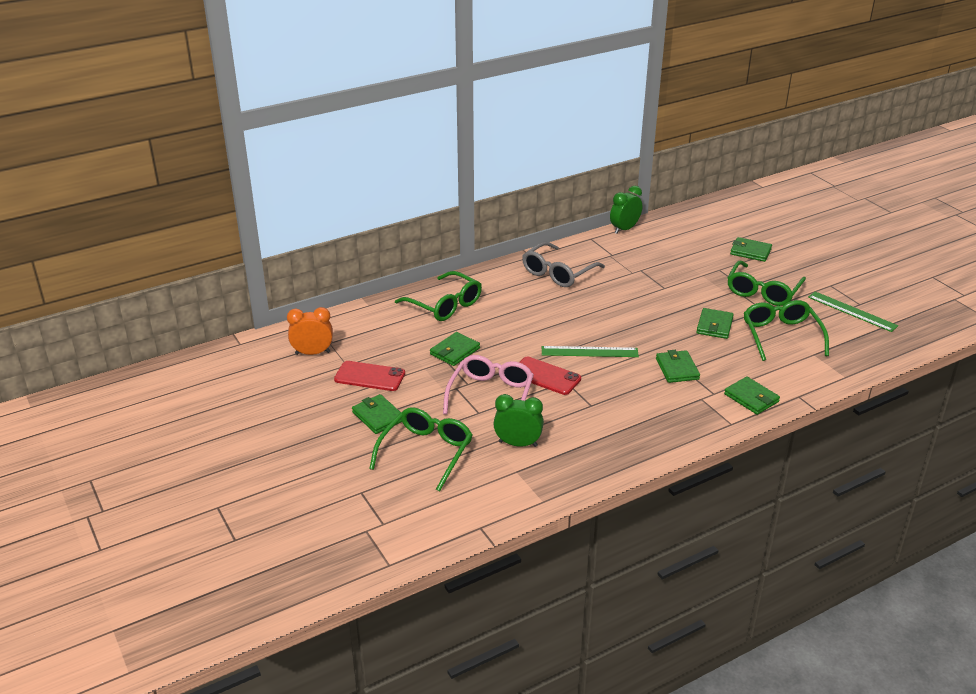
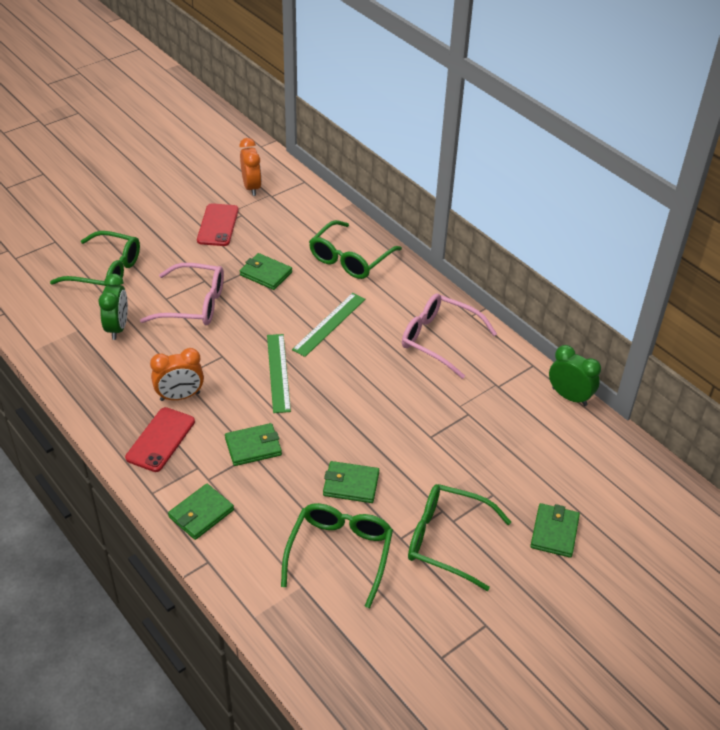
camera: 80 degrees right, 10 degrees up
(378, 416) = (157, 237): green wallet -> none
(545, 376) = (229, 340): red phone -> red phone (160, 439)
(558, 273) = (439, 340): grey glasses -> pink glasses
(616, 406) = (180, 396): none -> orange clock
(781, 335) = (340, 553): green glasses -> green glasses turned 60 degrees counterclockwise
(852, 311) = (418, 644): green ruler -> green ruler (329, 324)

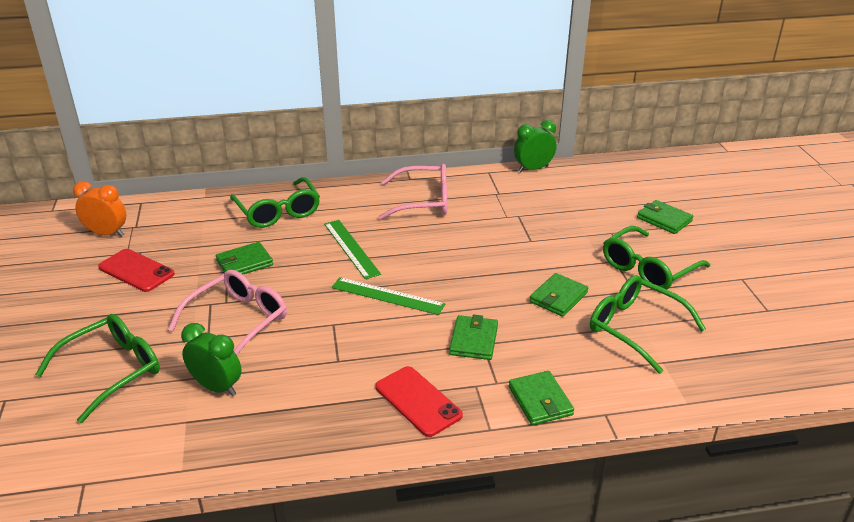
camera: 60 degrees left, 10 degrees down
(180, 396) = (366, 369): orange clock -> none
(439, 340) = (423, 201): pink glasses -> pink glasses turned 150 degrees counterclockwise

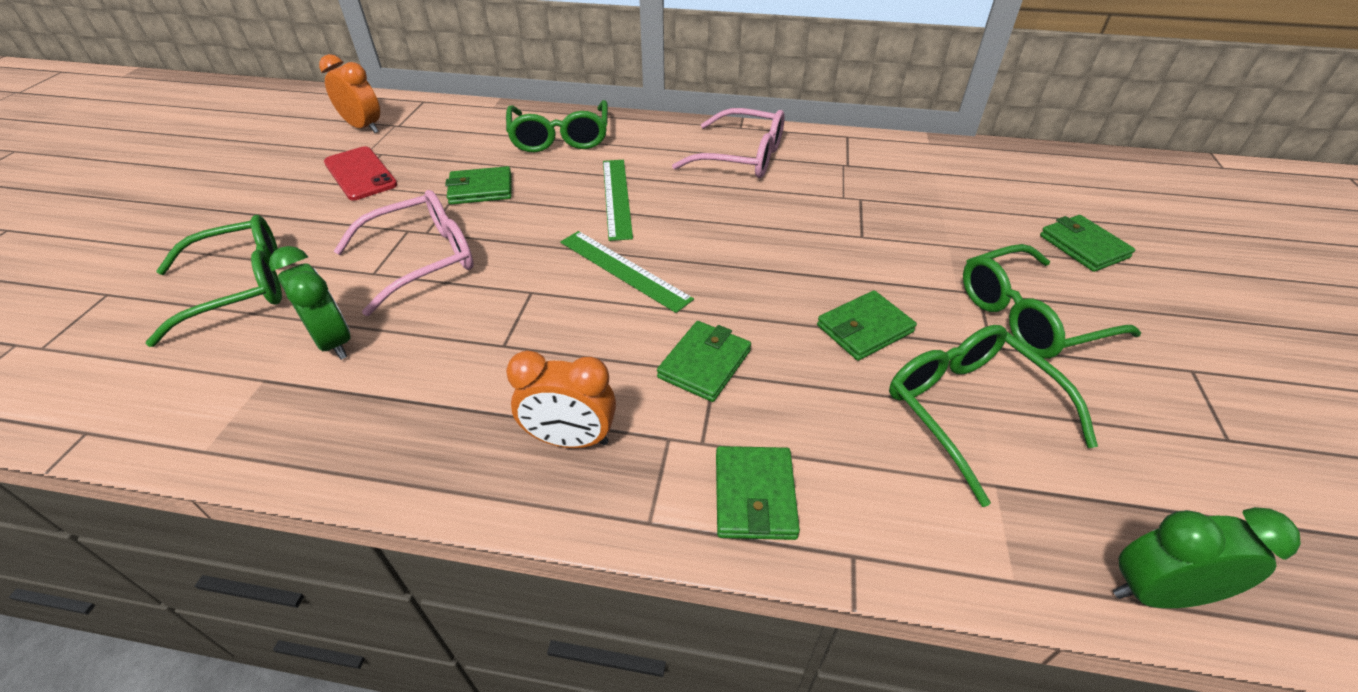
camera: 20 degrees right, 10 degrees up
(418, 401) = (570, 439): red phone -> orange clock
(533, 169) = (911, 142): green clock -> green clock (1156, 593)

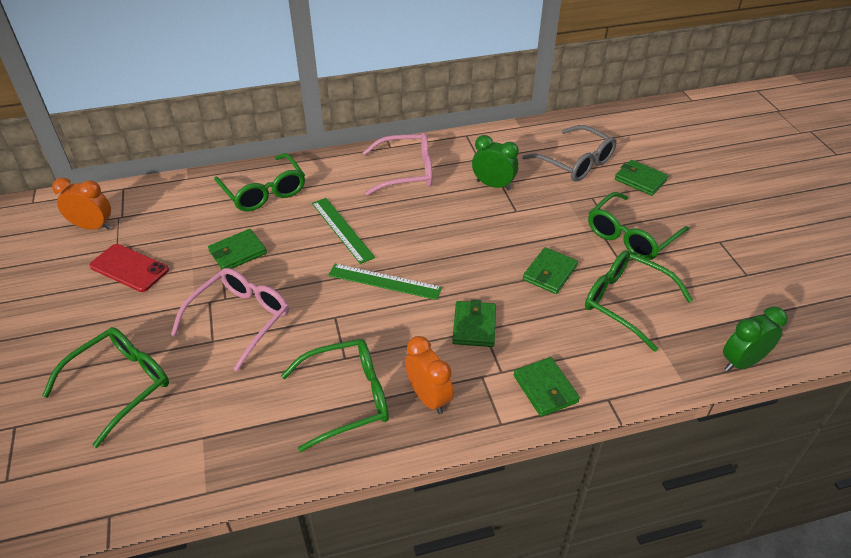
camera: 25 degrees left, 0 degrees up
(333, 342) = (228, 396): green clock -> green clock (493, 185)
(466, 398) = (348, 398): none -> green glasses
(570, 439) = (428, 398): orange clock -> orange clock turned 105 degrees counterclockwise
(987, 201) = (575, 162): none -> grey glasses

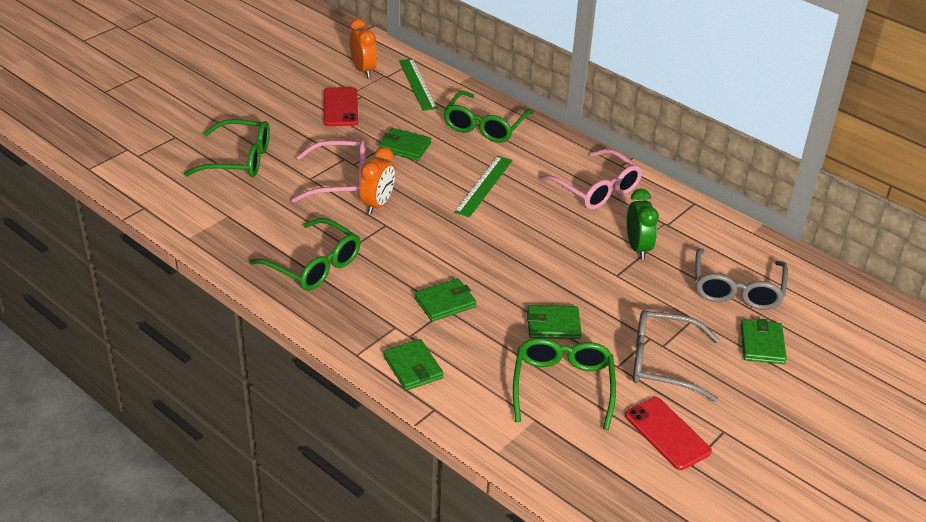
camera: 55 degrees right, 5 degrees down
(384, 281) = (447, 234): green ruler -> green ruler (417, 84)
(428, 398) = (349, 306): orange clock -> orange clock (377, 204)
(545, 389) = (413, 367): green wallet -> green wallet turned 60 degrees counterclockwise
(631, 236) = (662, 363): green glasses -> grey glasses
(709, 271) = (667, 433): none -> red phone
(742, 362) = (557, 487): green clock -> none

